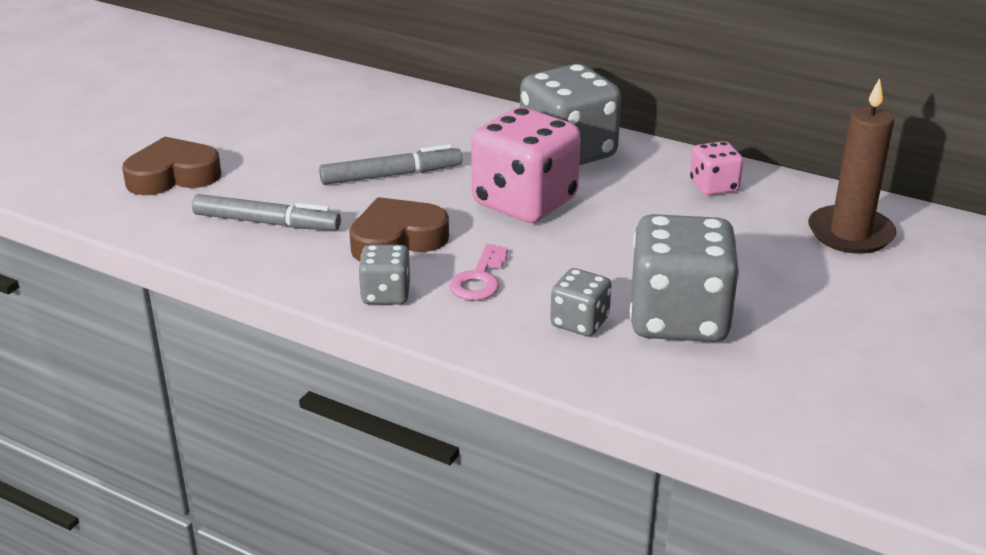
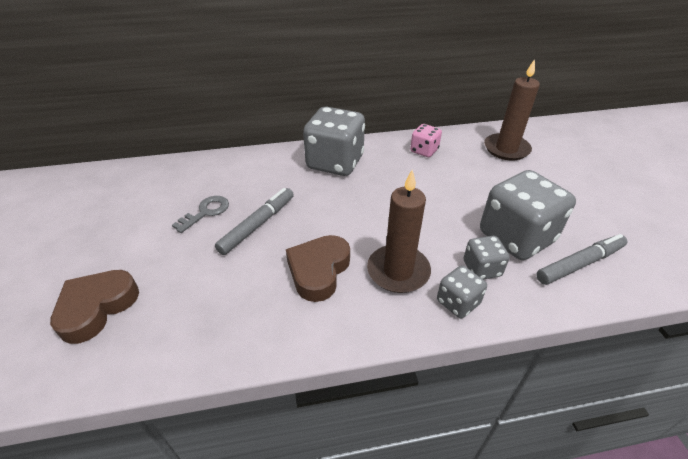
camera: 40 degrees left, 10 degrees up
(266, 223) = (218, 308): grey marker -> grey marker (580, 264)
(354, 142) = (206, 212): none -> grey key
(386, 294) = (363, 318): grey dice -> grey dice (458, 302)
(479, 279) = (398, 271): pink key -> brown candle
(524, 202) = (354, 204): pink dice -> none

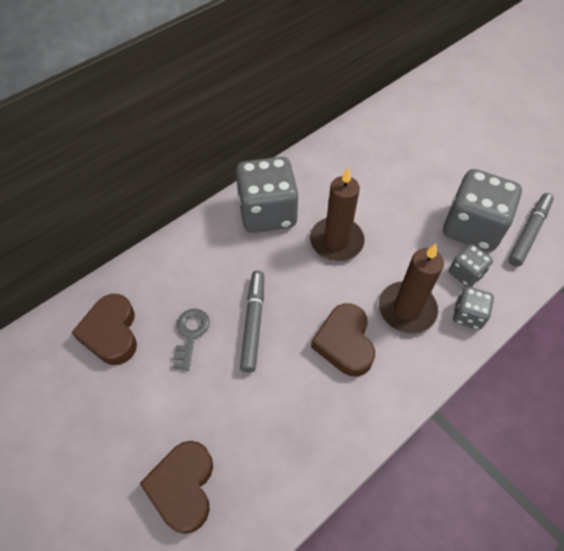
camera: 30 degrees left, 15 degrees up
(156, 189) = (111, 333): none -> brown heart
(424, 151) = (339, 160): pink dice -> none
(506, 149) = (408, 127): brown candle -> brown candle (336, 241)

